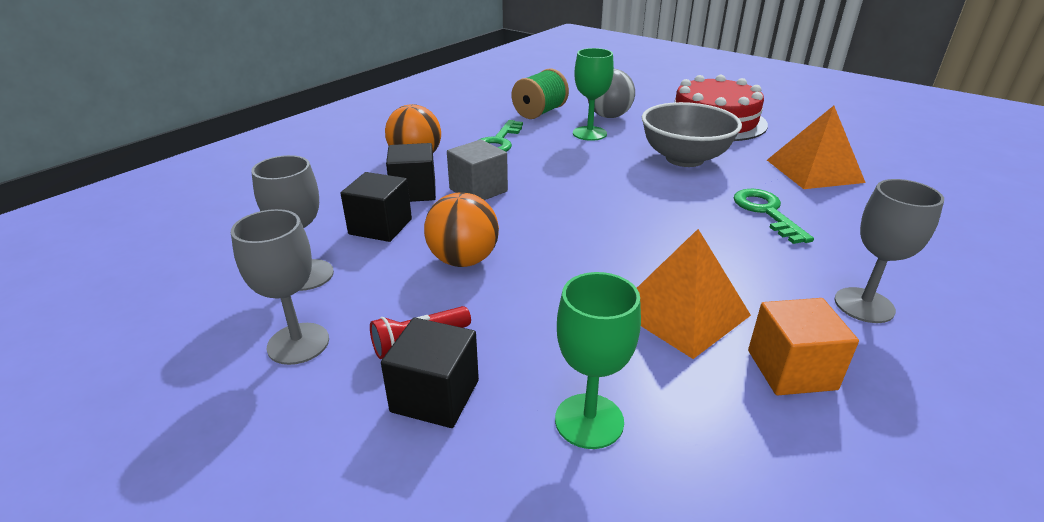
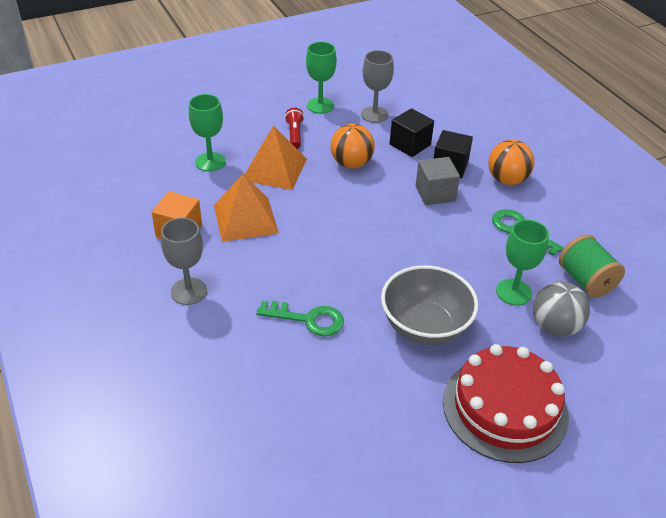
camera: 115 degrees right, 10 degrees up
(298, 343) = (320, 105): grey goblet -> green goblet
(435, 396) = (258, 130): black cube -> none
(814, 171) = (349, 403): orange pyramid -> orange pyramid (274, 169)

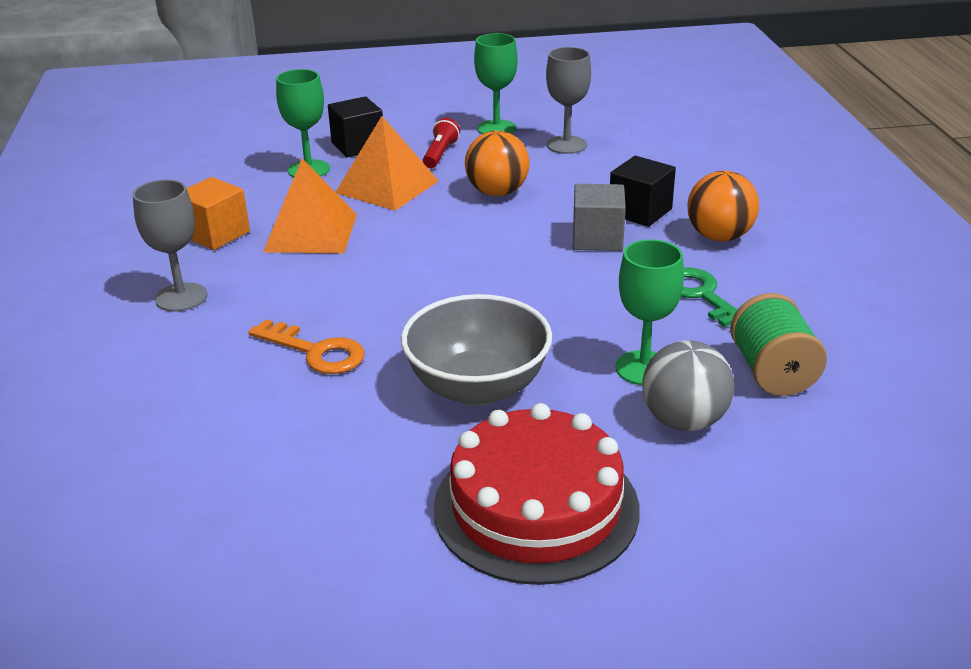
camera: 20 degrees right, 10 degrees down
(308, 319) = (316, 351): green key -> orange key
(410, 145) = (596, 182): black cube -> black cube (358, 146)

